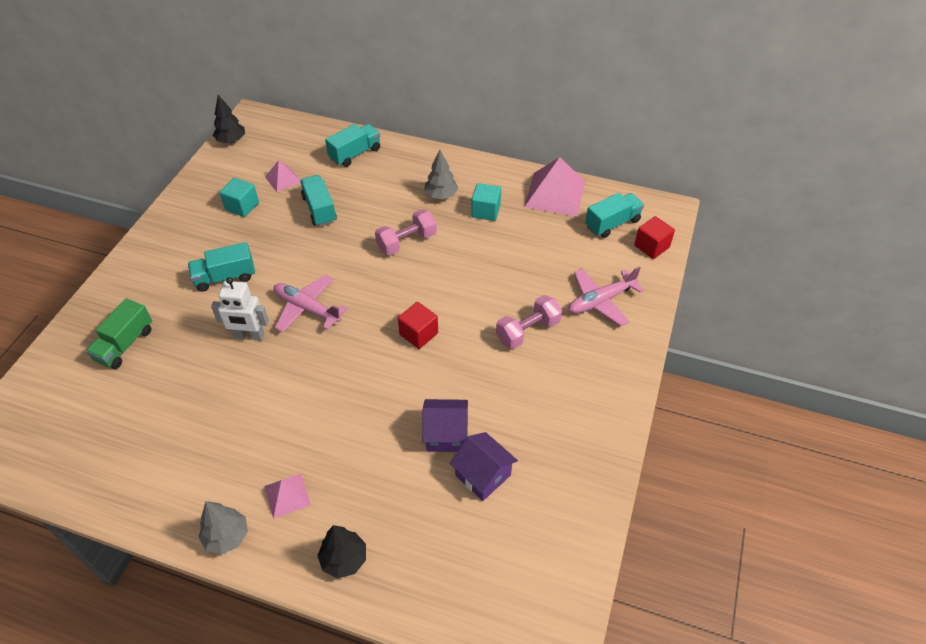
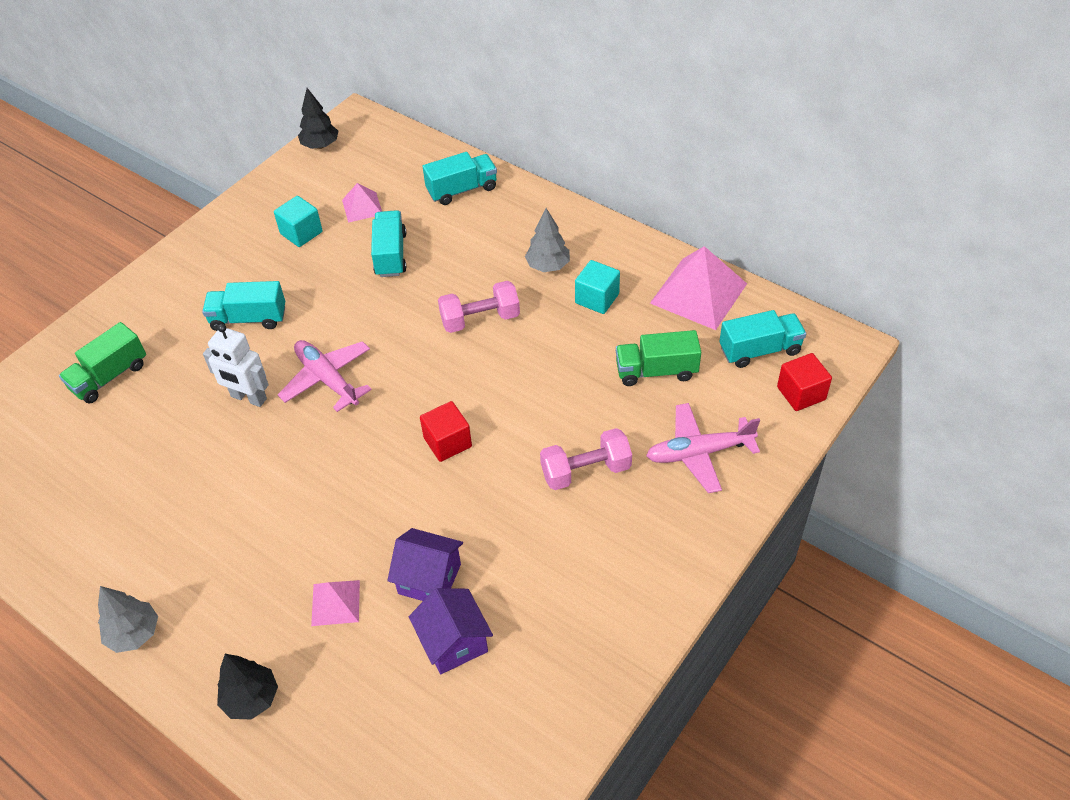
camera: 20 degrees right, 0 degrees up
(287, 495) = (218, 603): pink pyramid -> pink pyramid (335, 602)
(548, 252) = (656, 371): none -> green truck

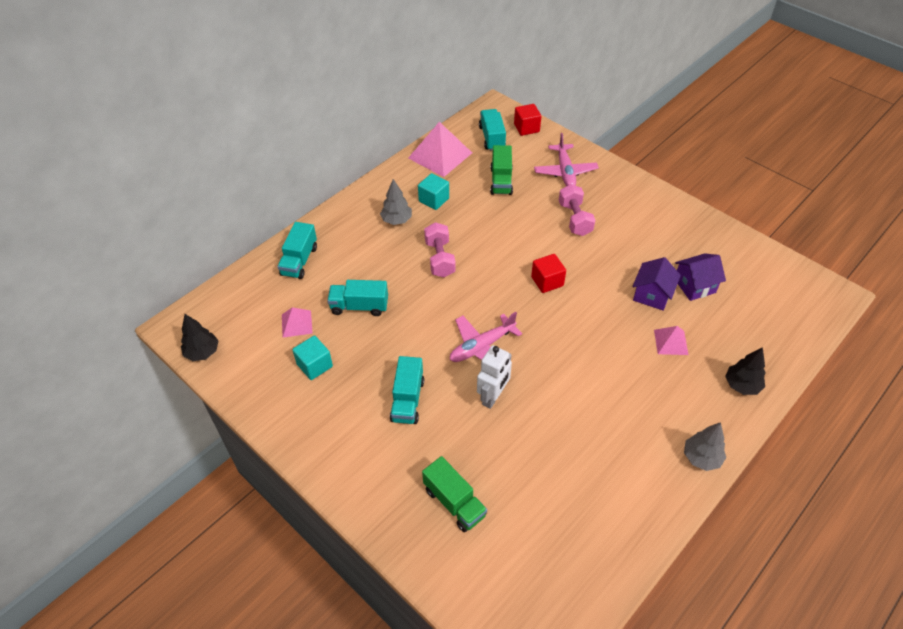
camera: 85 degrees left, 0 degrees up
(462, 190) = (299, 261): turquoise truck -> turquoise truck turned 150 degrees counterclockwise

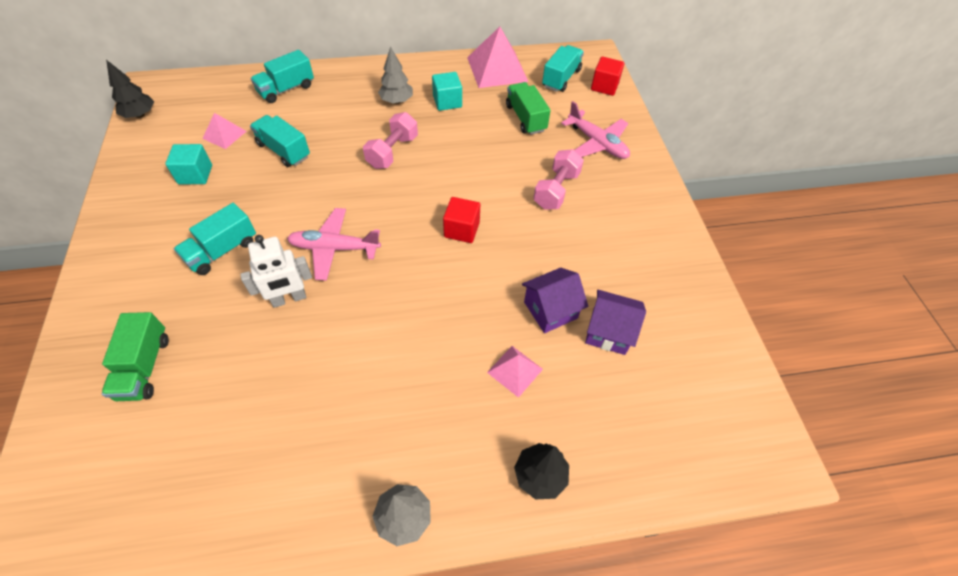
camera: 35 degrees right, 5 degrees up
(501, 181) = (525, 118): green truck -> green truck turned 120 degrees clockwise
(565, 172) = (597, 143): pink plane -> pink plane turned 75 degrees counterclockwise

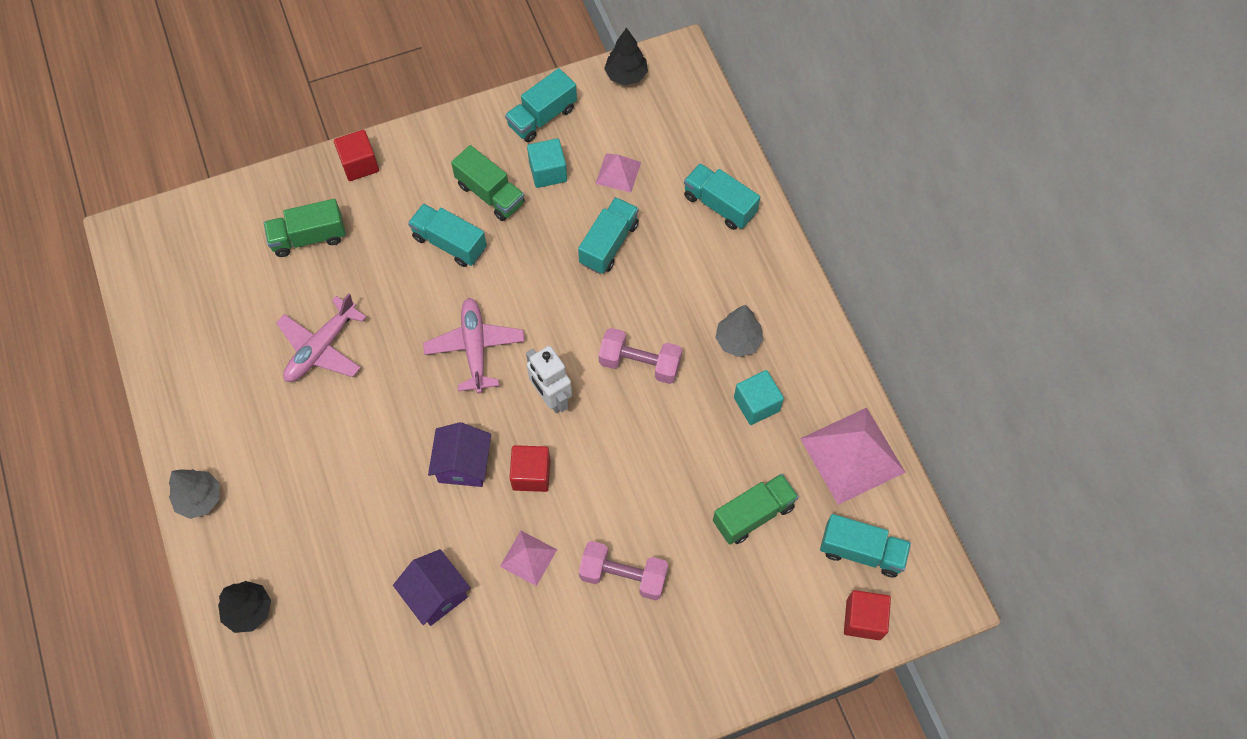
camera: 80 degrees right, 10 degrees up
(89, 310) = (359, 164): none -> red cube
(140, 169) = (542, 117): none -> turquoise truck
(191, 215) = (490, 194): none -> green truck
(289, 299) = (402, 328): white robot -> white robot (551, 397)
(515, 370) = (355, 568): pink pyramid -> pink pyramid (528, 557)
(597, 143) = (729, 620): pink plane -> pink plane (321, 348)
(608, 331) = (418, 662): purple house -> purple house (463, 464)

